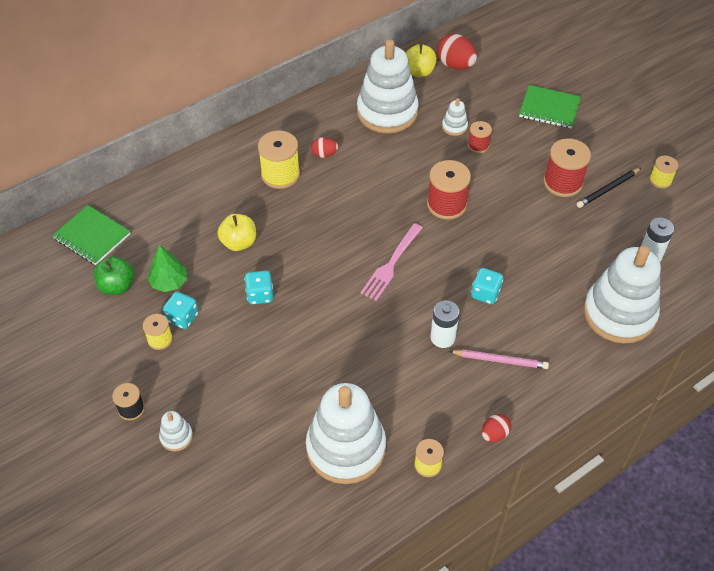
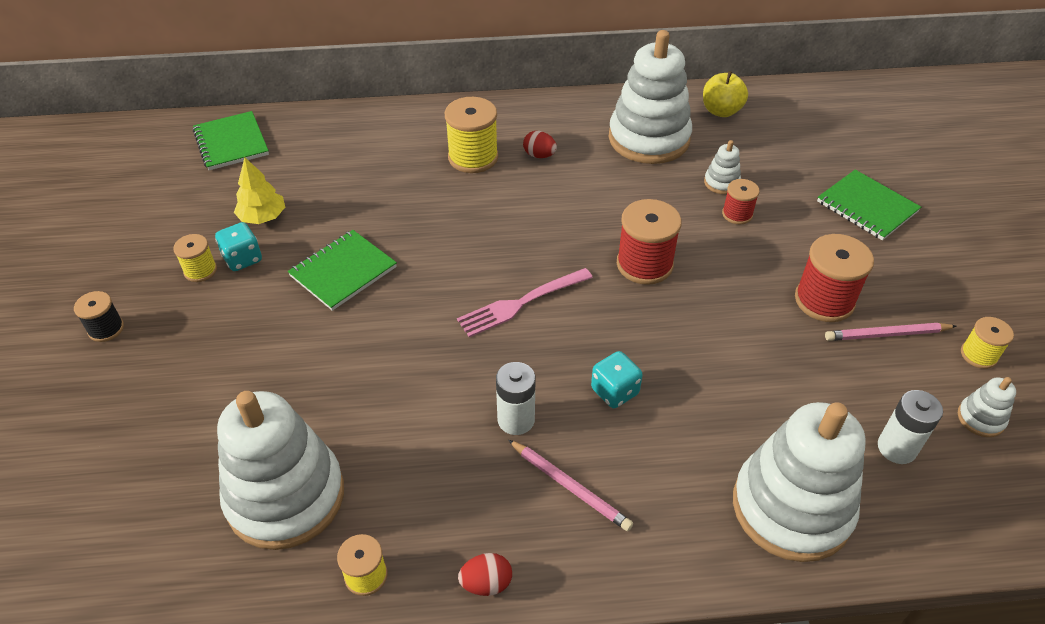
camera: 30 degrees right, 5 degrees down
(117, 286) = (210, 199): green apple -> none
(169, 282) = (263, 217): green tree -> yellow tree
(176, 437) = (120, 382): white stacking toy -> white stacking toy (980, 418)
(239, 243) = (369, 208): yellow apple -> none
(260, 295) = (343, 271): turquoise dice -> green notebook
(455, 65) = (772, 119): red egg -> none
(608, 189) = (887, 334): black pencil -> pink pencil

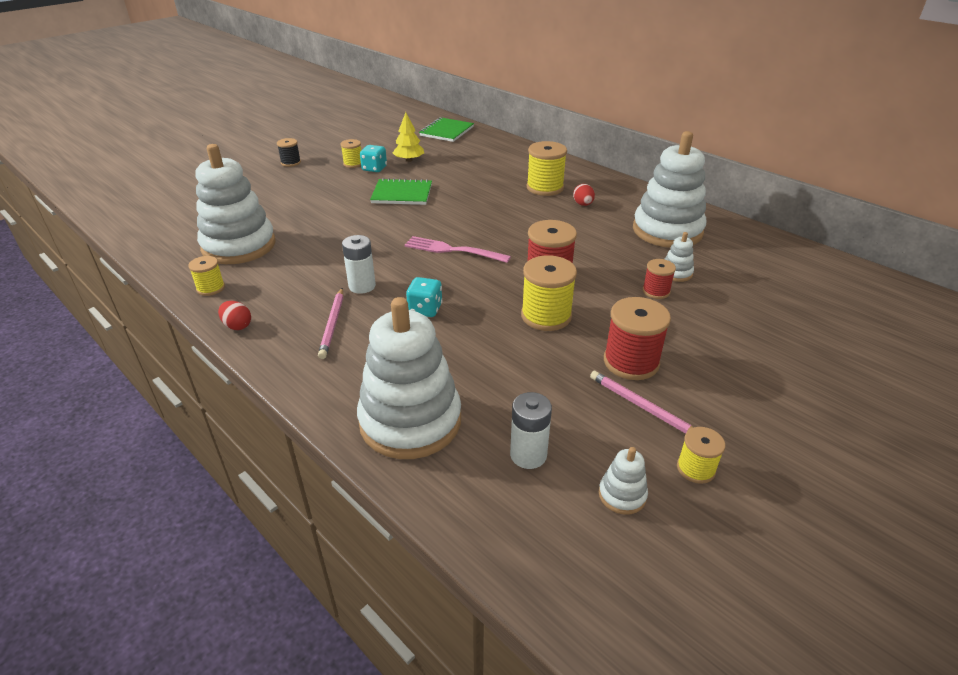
camera: 50 degrees right, 10 degrees down
(709, 309) = (546, 316): none -> yellow spool
(721, 111) = (749, 244): yellow apple -> none
(866, 207) = (769, 345): green notebook -> none

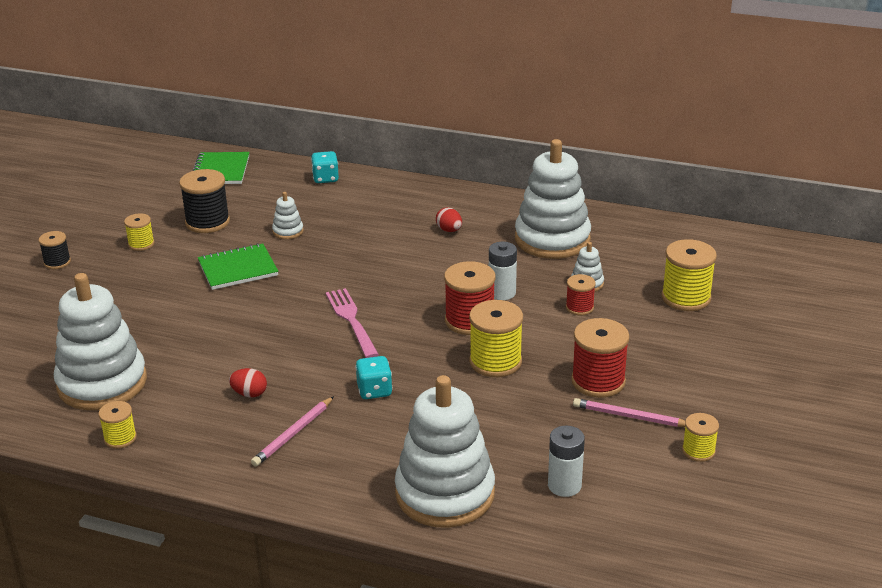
camera: 25 degrees left, 5 degrees down
(237, 326) = (193, 466): red egg -> red egg (249, 394)
(332, 324) = (293, 434): pink pencil -> pink pencil turned 60 degrees clockwise
(362, 286) = (288, 386): white battery -> white battery (502, 293)
(374, 169) = (174, 244): turquoise dice -> turquoise dice (325, 178)
(409, 160) = (207, 222): yellow tree -> black spool
(453, 250) = (351, 320): pink fork -> pink fork turned 75 degrees clockwise
(545, 188) = (394, 220): yellow spool -> yellow spool (686, 298)
(622, 495) = (655, 489): white stacking toy -> white stacking toy (288, 231)

